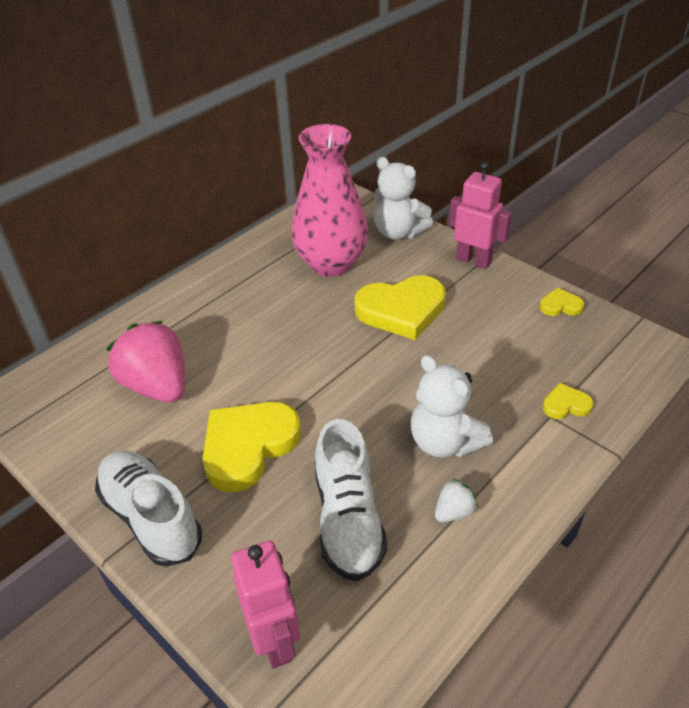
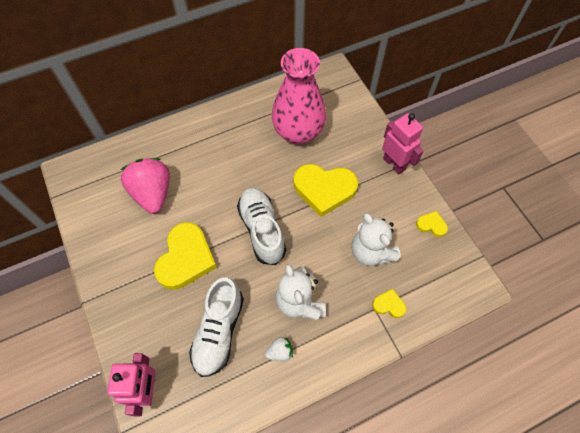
camera: 20 degrees right, 20 degrees up
(151, 517) = (115, 285): white shoe -> white shoe (262, 230)
(248, 446) = (186, 258): yellow heart -> yellow heart turned 135 degrees clockwise
(398, 232) = (356, 120): white teddy bear -> white teddy bear (371, 251)

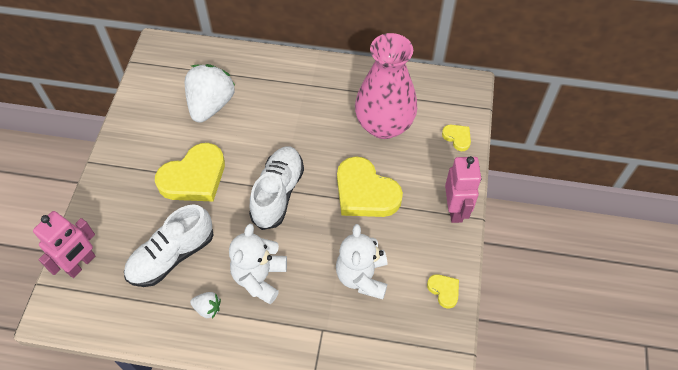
camera: 35 degrees right, 5 degrees down
(153, 193) = (211, 105): pink strawberry -> white strawberry
(389, 305) = (338, 335): yellow heart -> yellow heart (457, 138)

